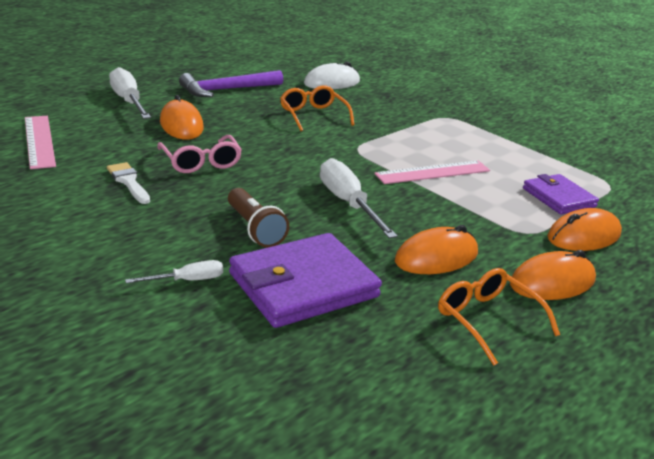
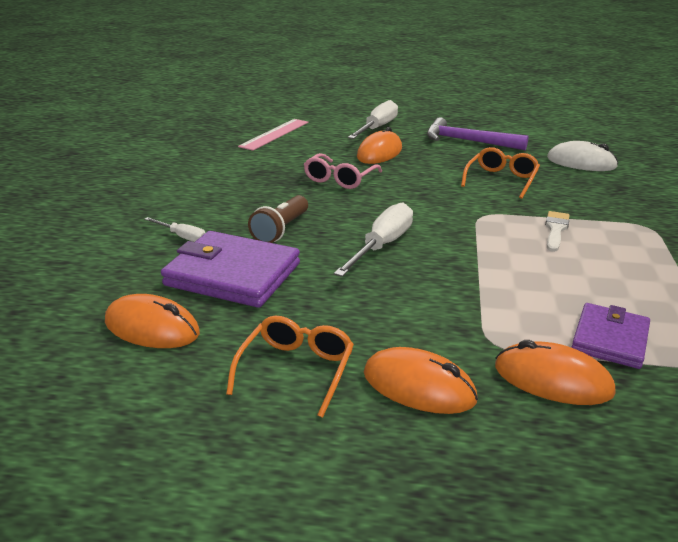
camera: 55 degrees right, 0 degrees up
(128, 181) = (272, 173): white brush -> white brush (555, 229)
(433, 172) = (514, 259): pink ruler -> none
(436, 257) = (362, 312): orange mouse -> orange mouse (152, 328)

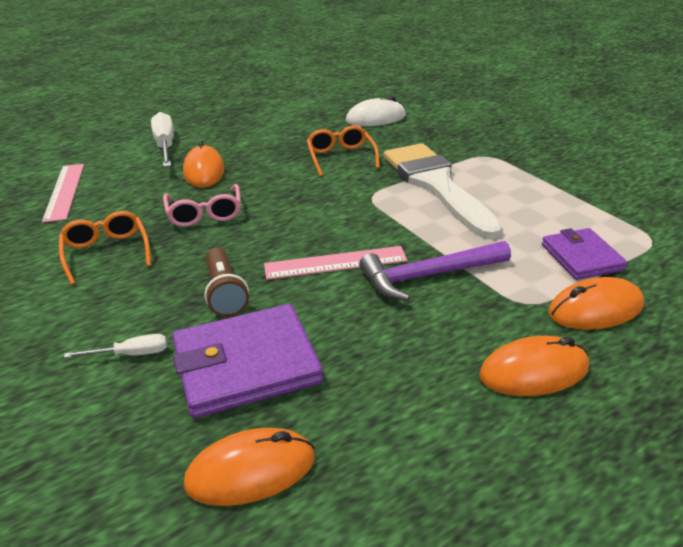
camera: 40 degrees left, 5 degrees up
(296, 370) = (435, 420): orange glasses -> orange glasses (106, 252)
(382, 246) = (335, 263): white screwdriver -> pink ruler
(468, 141) = (265, 130): purple hammer -> purple hammer (428, 276)
(555, 229) = (436, 185): white brush -> white brush, size x2.48

